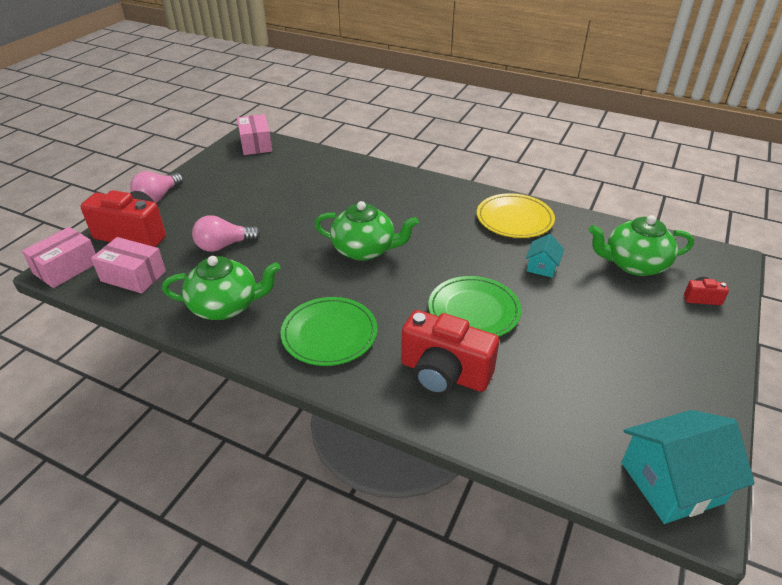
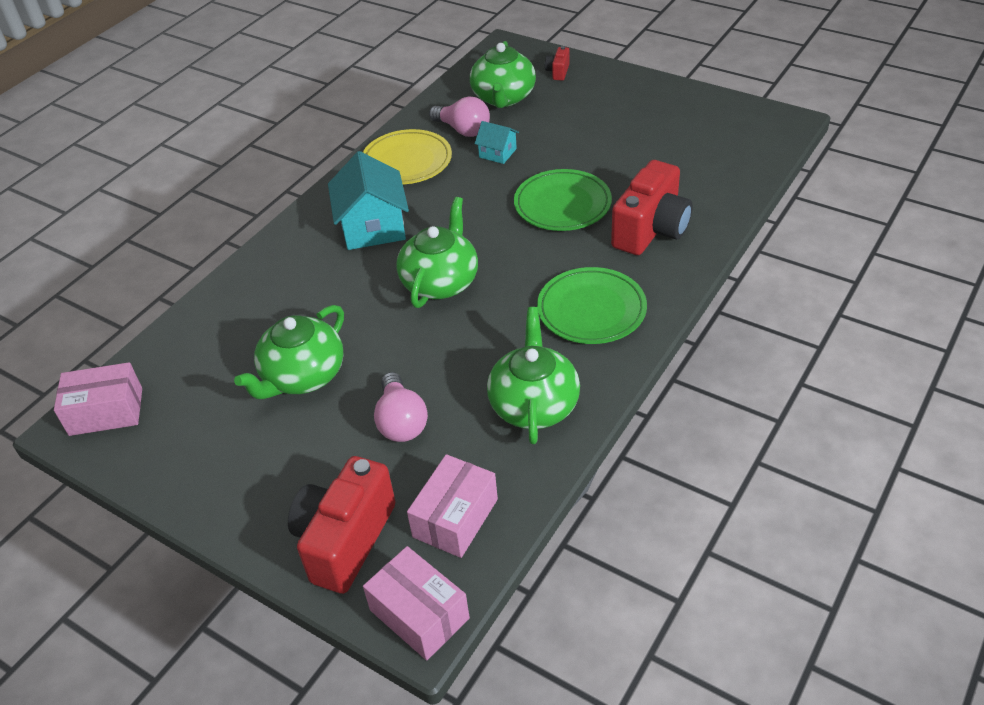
camera: 80 degrees left, 5 degrees up
(158, 197) = (239, 526): pink light bulb -> pink light bulb (463, 130)
(273, 202) = (303, 376): none -> green teapot
(671, 482) = (760, 126): turquoise house -> turquoise house (373, 227)

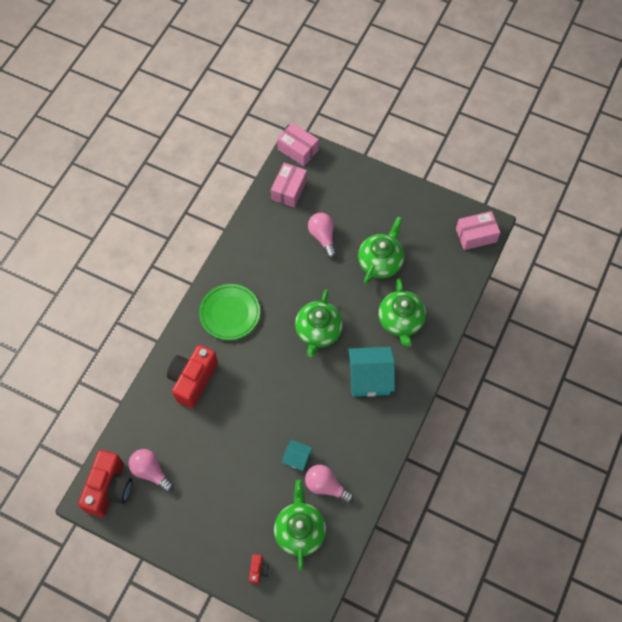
camera: 170 degrees right, 20 degrees up
(345, 540) = (335, 177): red camera -> red camera (109, 488)
(373, 227) = (370, 378): turquoise house -> turquoise house turned 75 degrees counterclockwise
(407, 161) = (361, 447): yellow plate -> none
(534, 405) = (258, 250): green teapot -> green teapot (401, 321)
(562, 204) = (249, 403): green plate -> none
(704, 144) = (151, 472): none -> pink light bulb

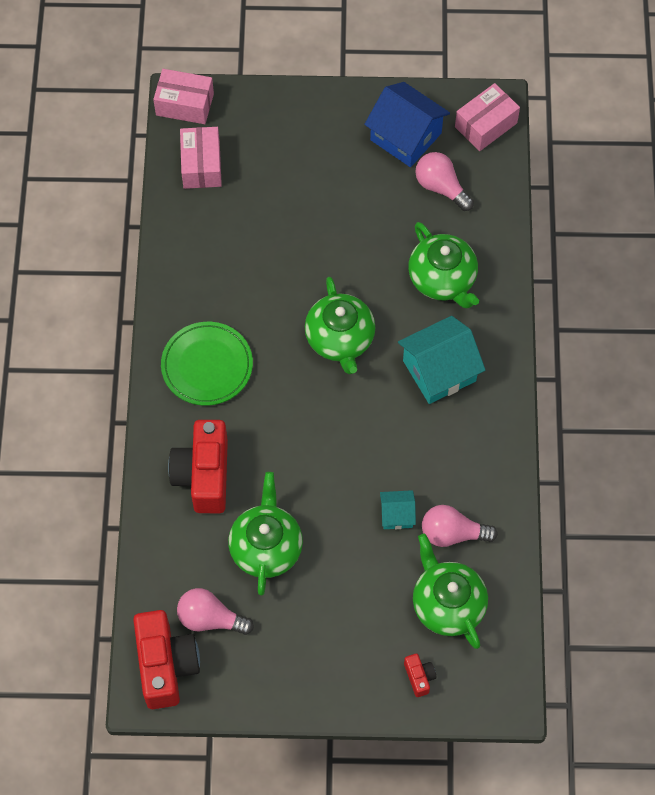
camera: 25 degrees left, 0 degrees up
(323, 237) = (282, 211): pink light bulb -> pink light bulb (441, 187)
(380, 261) = (376, 212): green teapot -> green teapot (266, 547)
(422, 222) = (405, 136): none -> blue house

